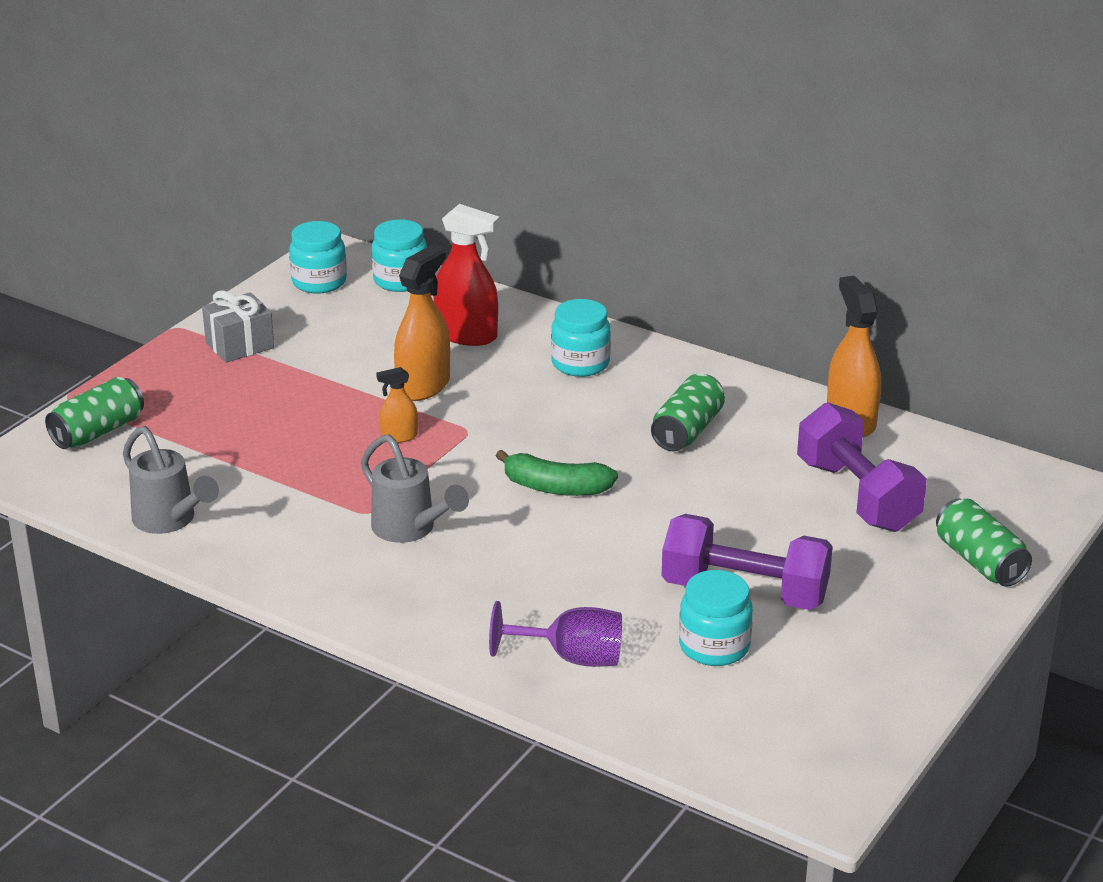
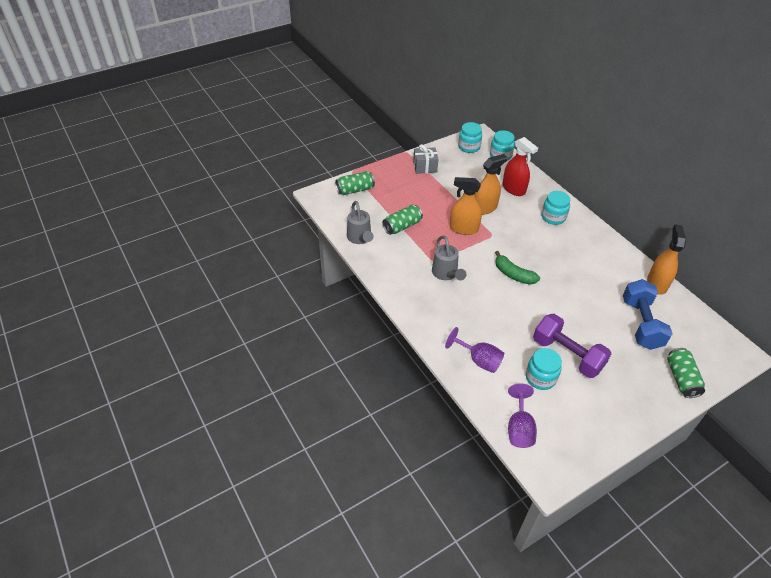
camera: 25 degrees right, 15 degrees up
(399, 437) = (463, 229): orange spray bottle -> orange spray bottle, size x1.92
(687, 431) = (582, 265): green can -> green can (402, 226)
(721, 743) = (519, 428): none -> purple goblet
(857, 496) = (641, 324): purple dumbbell -> blue dumbbell

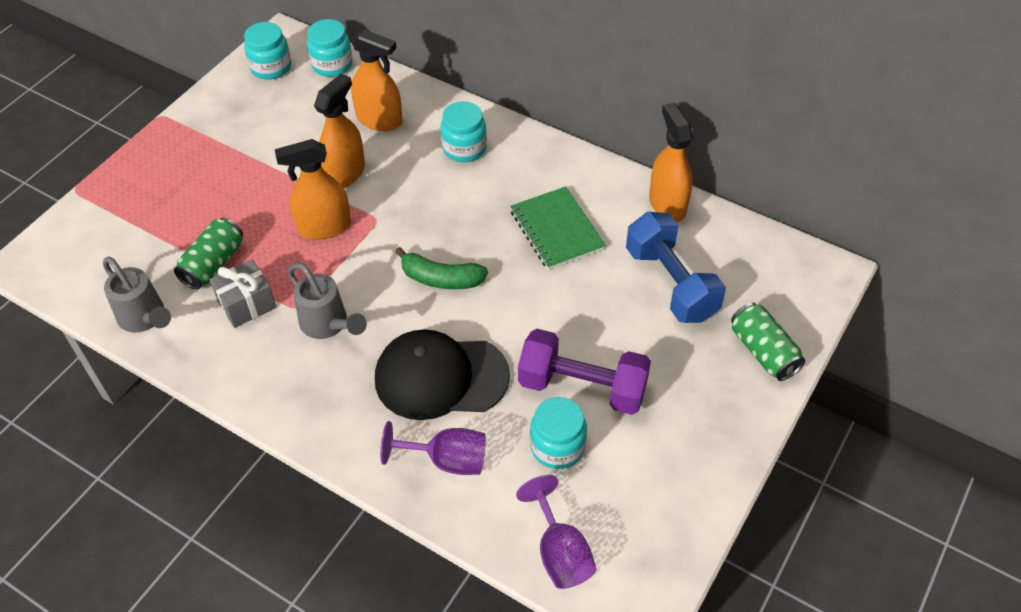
camera: 25 degrees left, 5 degrees up
(355, 190) = (96, 225): green can -> none
(425, 167) = (208, 133): grey gift -> grey gift (247, 304)
(492, 320) = (440, 377): none -> black cap
(514, 189) = (379, 120): red spray bottle -> orange spray bottle
(586, 274) = (556, 230): none -> green notebook

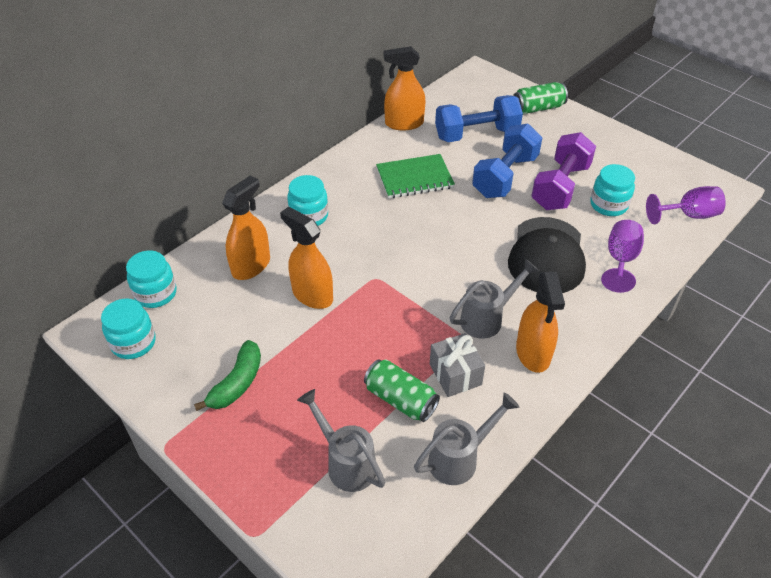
camera: 80 degrees left, 5 degrees down
(142, 235) = (346, 462): none -> grey watering can
(324, 227) = (374, 314): orange spray bottle -> orange spray bottle (533, 353)
(441, 279) = (450, 245): green banana -> green banana (237, 383)
(587, 322) = (505, 176): none -> blue dumbbell

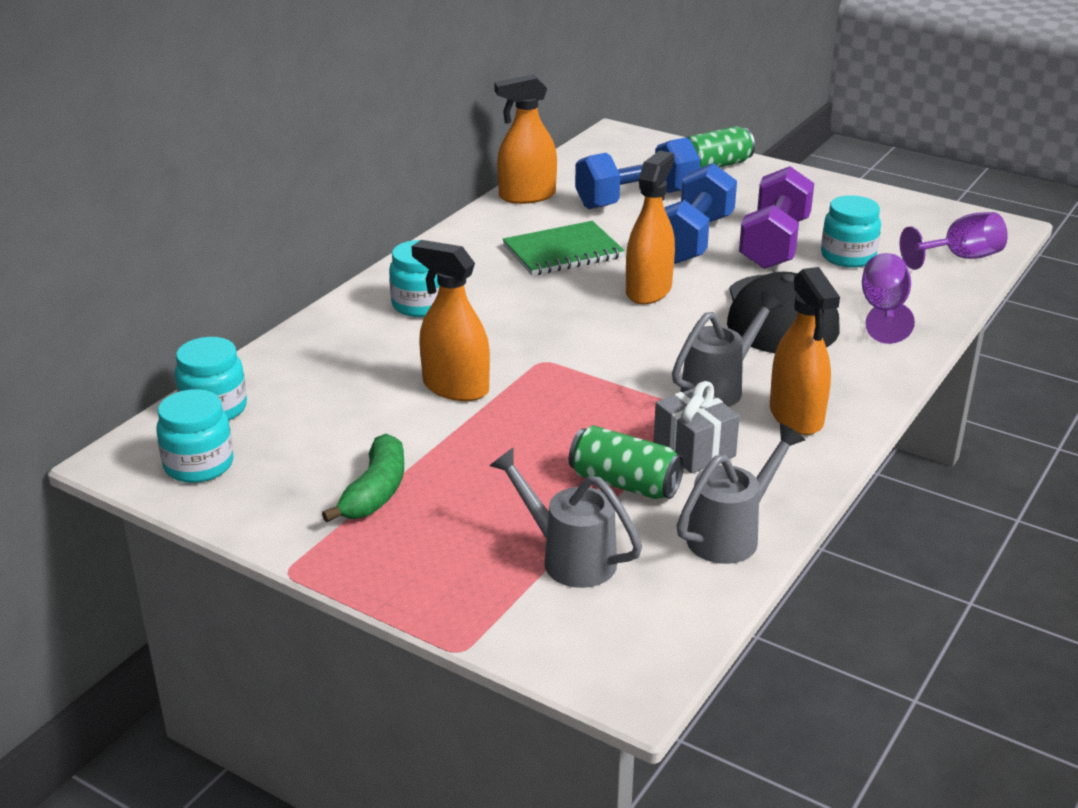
camera: 10 degrees left, 15 degrees down
(251, 266) = (351, 365): orange spray bottle -> orange spray bottle (648, 290)

